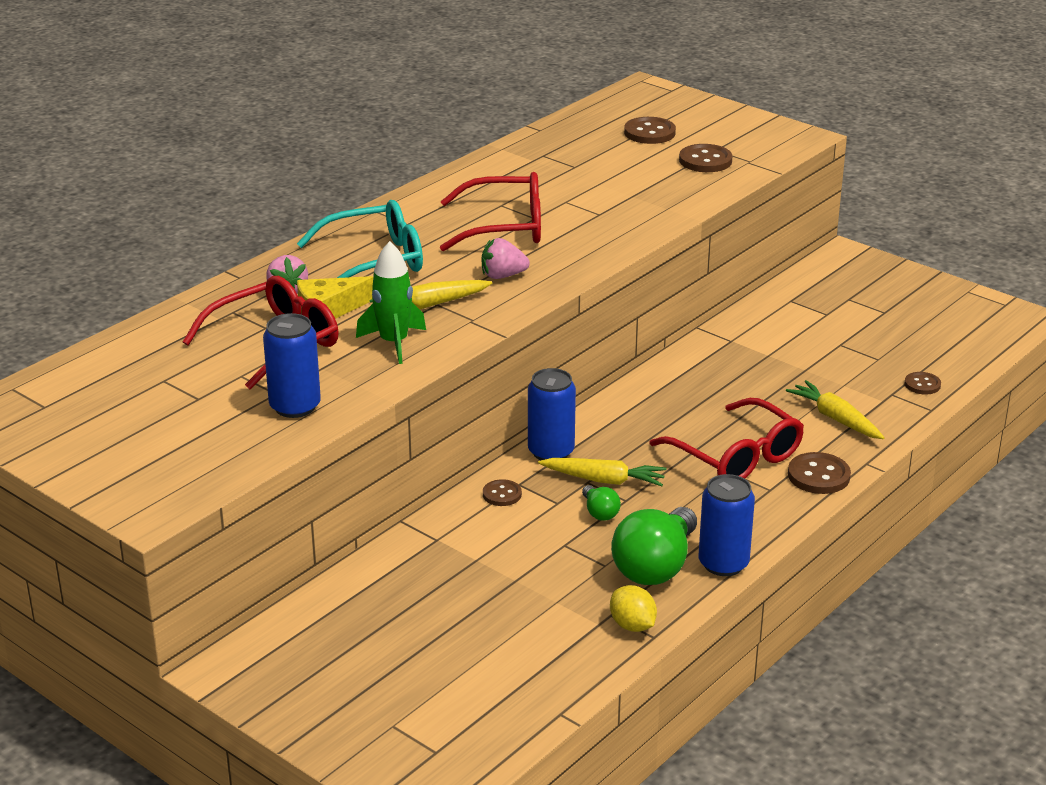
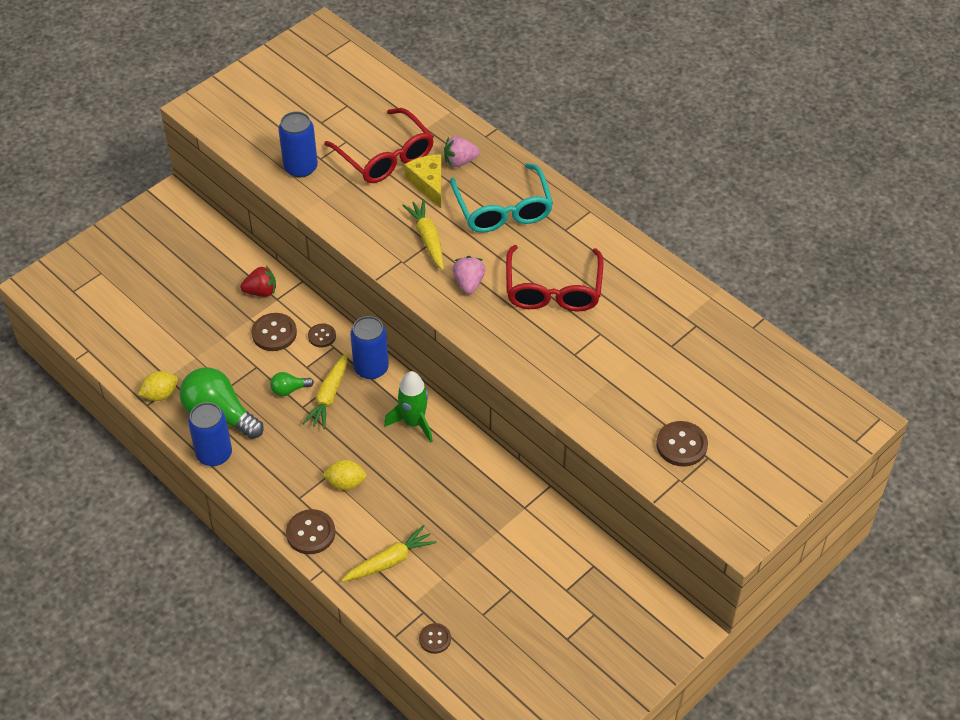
camera: 95 degrees right, 20 degrees up
(394, 343) = (375, 217): green rocket -> green rocket (413, 422)
(424, 554) = (261, 291): none -> red strawberry
(649, 133) = (746, 409): brown button -> brown button (274, 333)
(736, 457) = (345, 483): red glasses -> yellow lemon

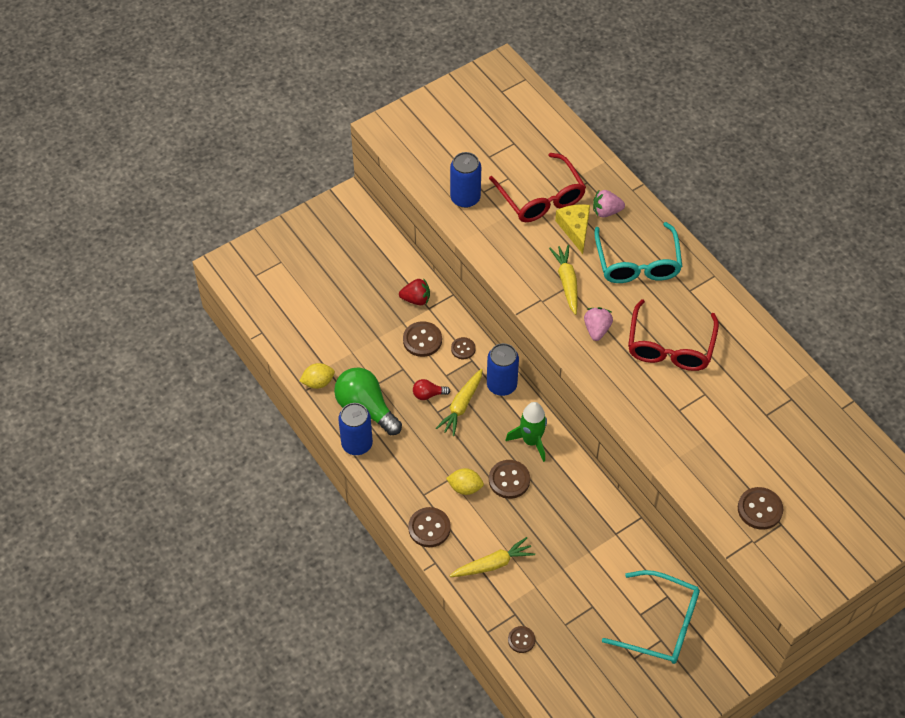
camera: 10 degrees right, 5 degrees up
(289, 390) = (428, 394): green light bulb -> red light bulb
(395, 468) = (509, 480): none -> brown button
(591, 597) = (661, 624): none -> turquoise glasses

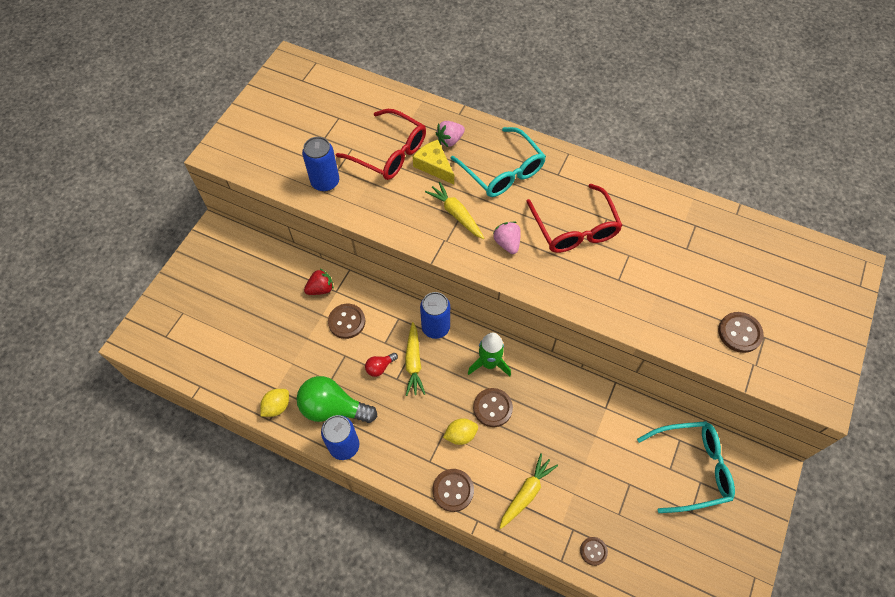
camera: 30 degrees left, 5 degrees up
(463, 349) = (385, 312): brown button -> none

